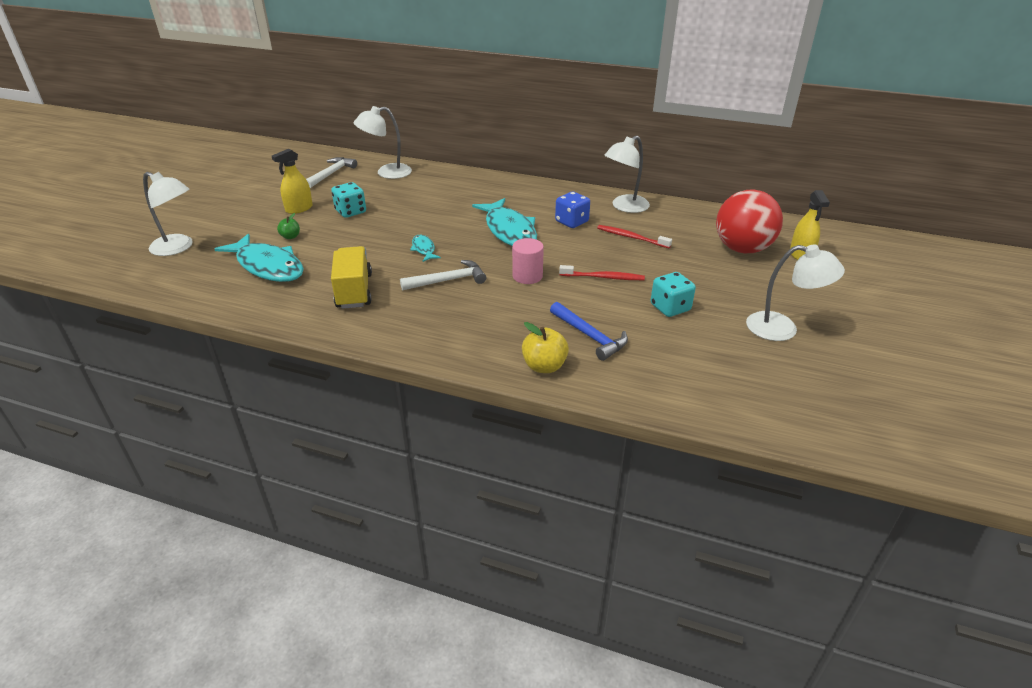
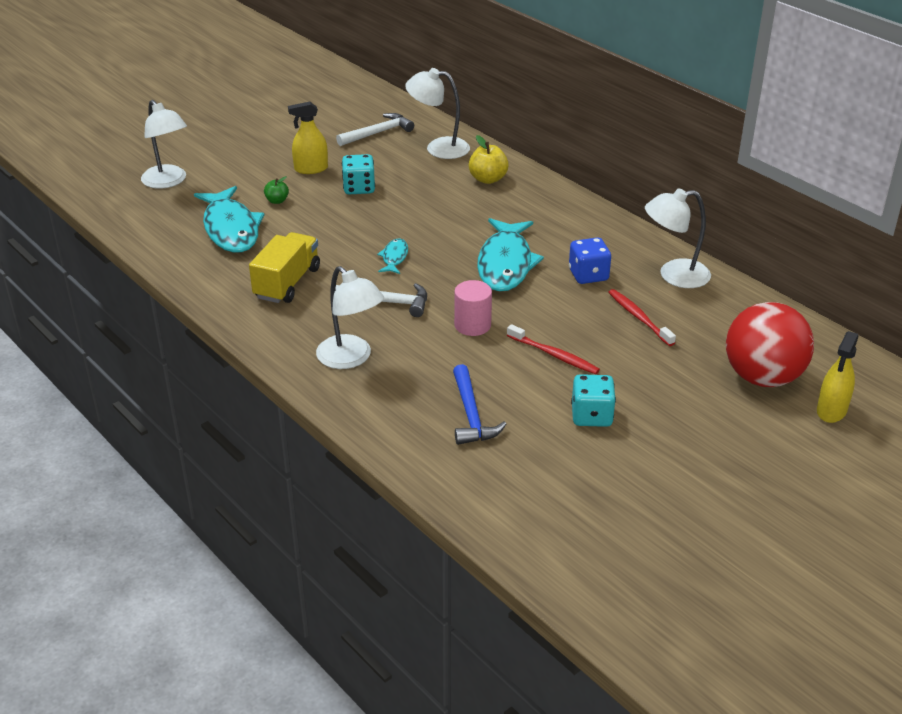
camera: 30 degrees right, 0 degrees up
(544, 366) = (395, 428): yellow apple -> yellow apple (488, 179)
(782, 329) = (695, 487): white lamp -> white lamp (351, 358)

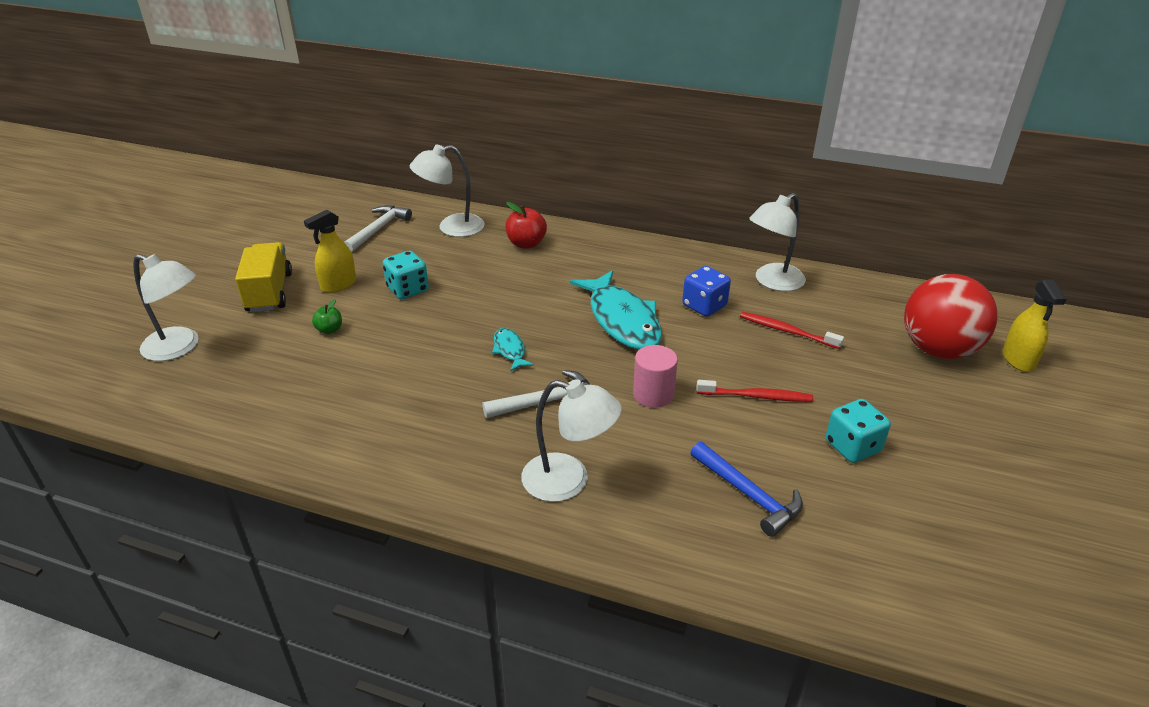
camera: 30 degrees left, 0 degrees up
(231, 229) = (301, 378): turquoise fish -> none
(287, 283) = (420, 419): yellow truck -> yellow truck (269, 292)
(488, 179) = (526, 244): yellow apple -> red apple

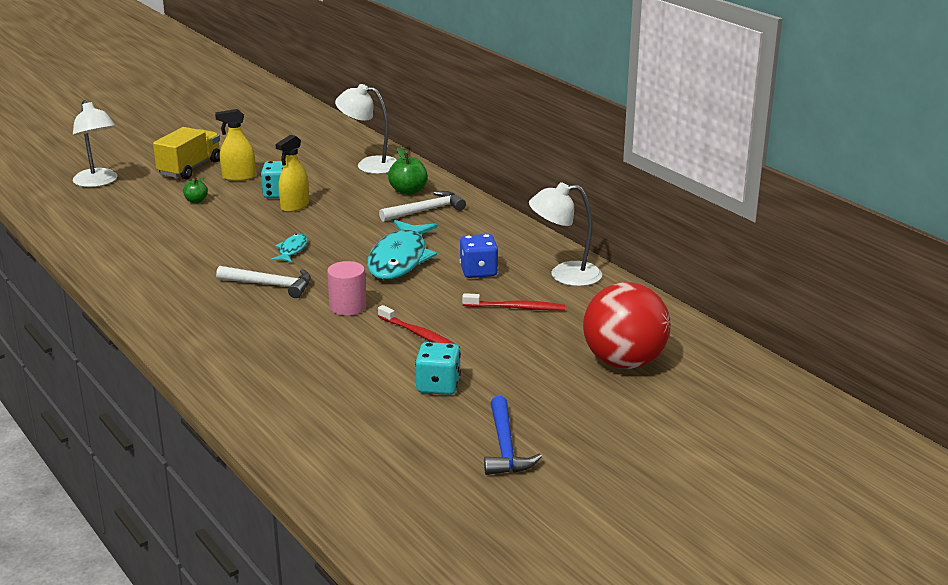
camera: 35 degrees right, 10 degrees down
(378, 229) = (315, 151): white hammer -> white hammer (426, 210)
(526, 244) = (408, 191): red apple -> green apple
(569, 481) = (217, 328): white lamp -> none
(748, 494) = (318, 379): blue hammer -> blue hammer (505, 447)
(786, 331) = (516, 308): red toothbrush -> red toothbrush turned 120 degrees clockwise
(1018, 360) = (685, 393): yellow spray bottle -> yellow spray bottle (295, 206)

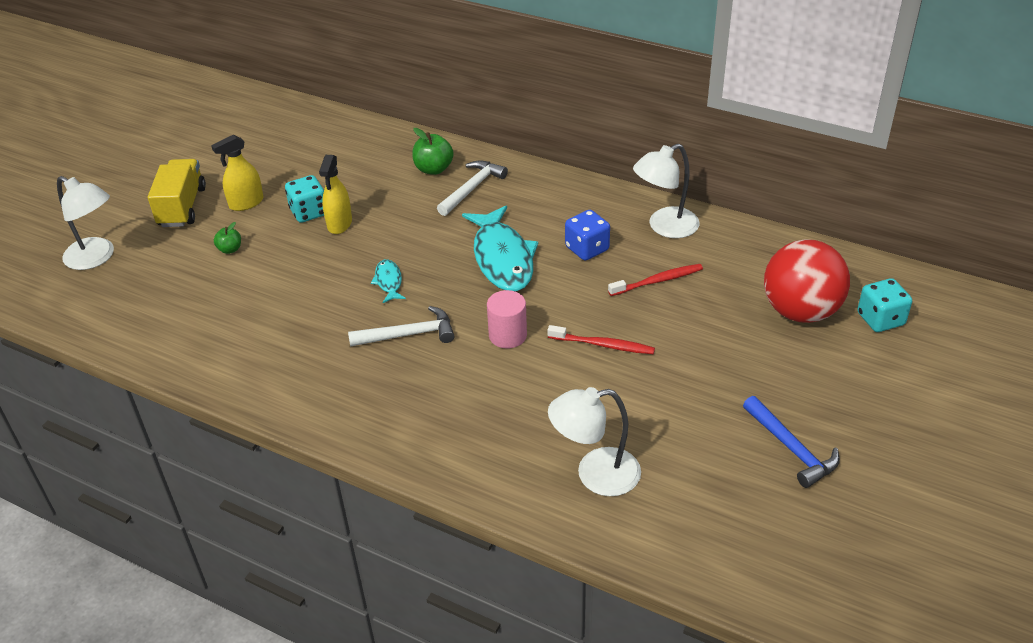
camera: 25 degrees left, 15 degrees up
(369, 165) = (365, 146): white lamp -> white lamp (595, 474)
(438, 386) = (674, 400): turquoise dice -> turquoise dice (880, 319)

